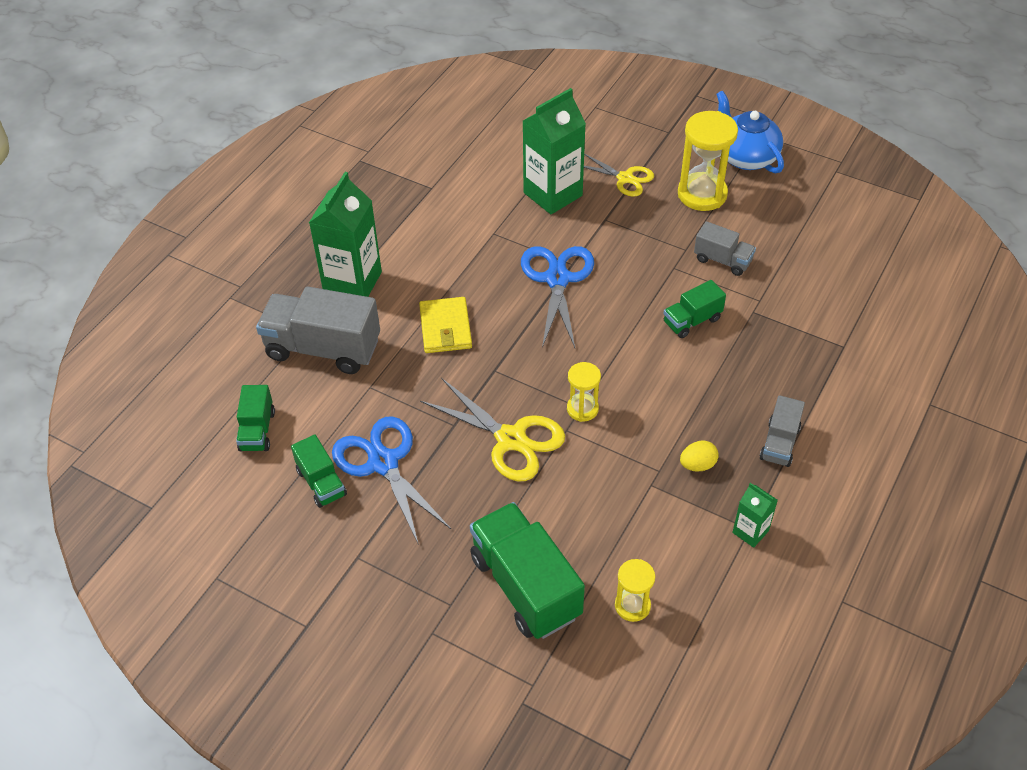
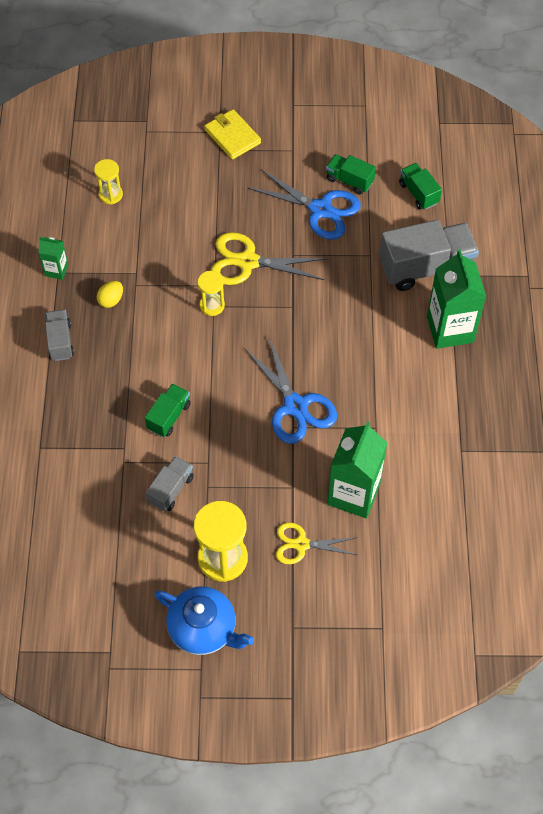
camera: 150 degrees right, 10 degrees up
(445, 328) = (351, 323): yellow wallet -> yellow wallet (232, 136)
(525, 586) = (181, 178): green truck -> none
(722, 260) = (171, 489): grey truck -> grey truck turned 120 degrees clockwise

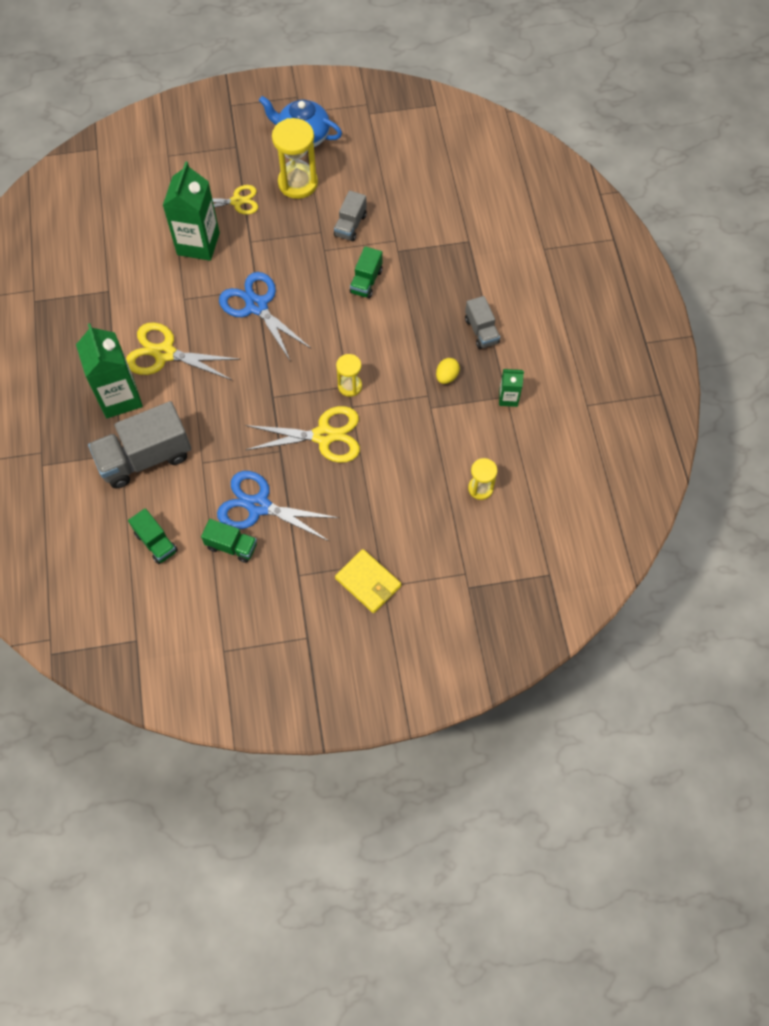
camera: 170 degrees right, 5 degrees up
(401, 368) = (164, 354): none -> yellow scissors

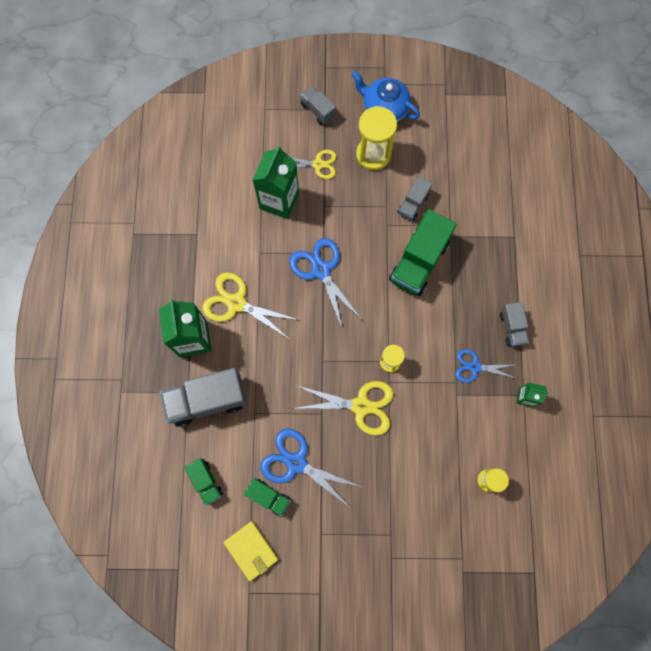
camera: 10 degrees right, 10 degrees up
(228, 149) = (317, 110): none -> grey truck
(366, 281) = (419, 262): green truck -> green truck, size x1.88
(368, 582) = (378, 552): yellow wallet -> yellow wallet (251, 550)
(446, 376) = (475, 367): yellow egg -> blue scissors

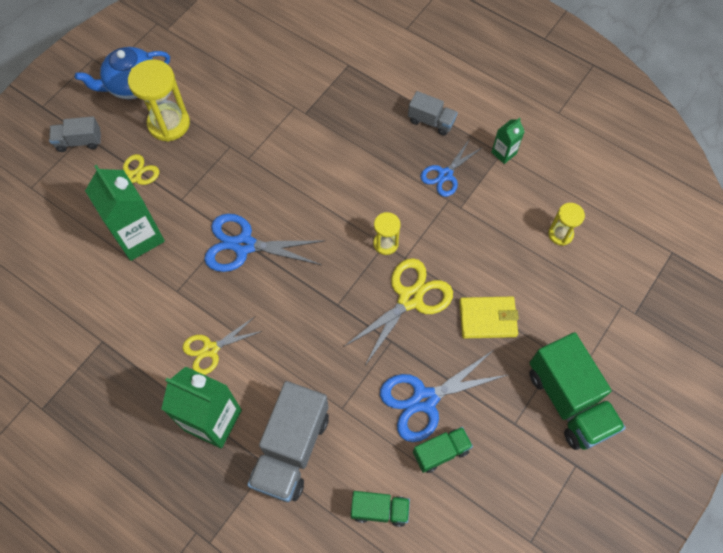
camera: 55 degrees left, 10 degrees down
(236, 303) = (211, 349): yellow scissors -> yellow scissors, size x0.64
(251, 550) = (486, 508): yellow wallet -> yellow wallet (488, 318)
(413, 204) = (247, 123): grey truck -> none
(419, 262) = (307, 155): green truck -> green truck (568, 401)

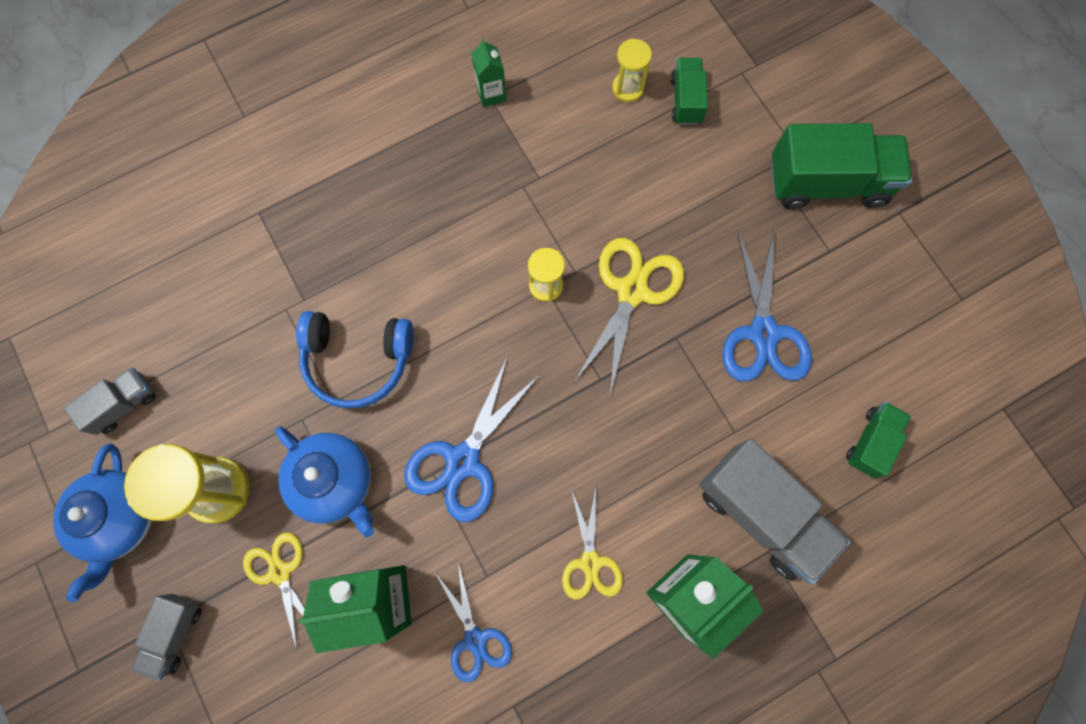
camera: 65 degrees left, 10 degrees up
(200, 181) = (335, 482): none -> blue teapot
(281, 159) = (358, 360): none -> blue headphones
(410, 299) = (632, 291): yellow scissors -> yellow scissors turned 45 degrees clockwise
(431, 121) = (402, 153): grey truck -> grey truck (124, 404)
(441, 452) = (831, 344): green truck -> green truck (686, 100)
(445, 175) = (486, 173): blue scissors -> blue scissors (475, 639)
(488, 318) = (695, 217): yellow wallet -> none

